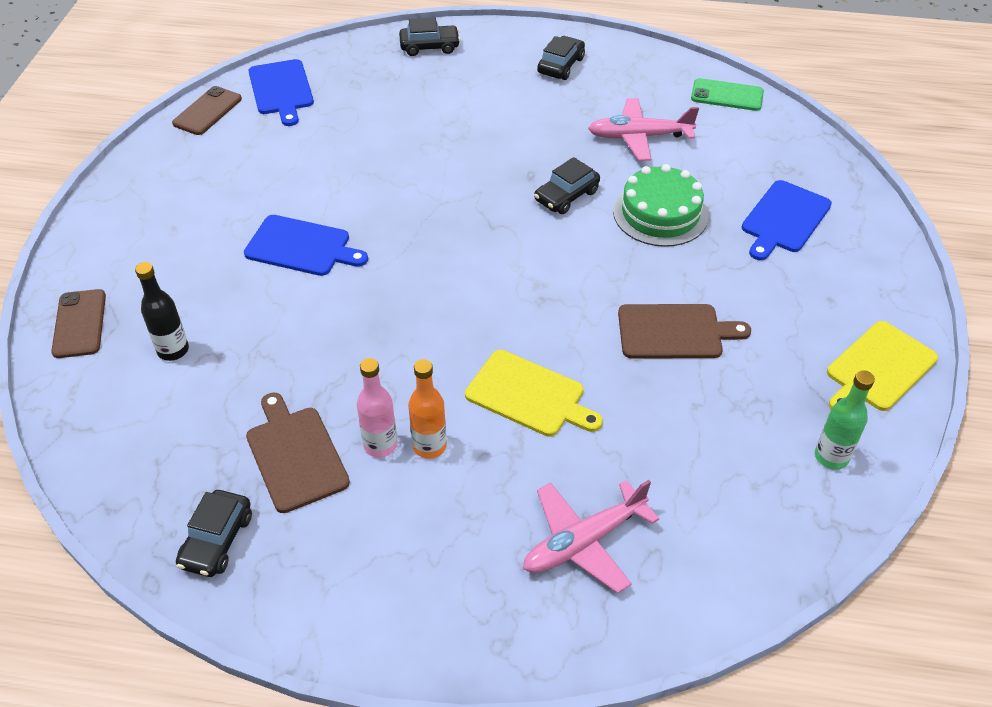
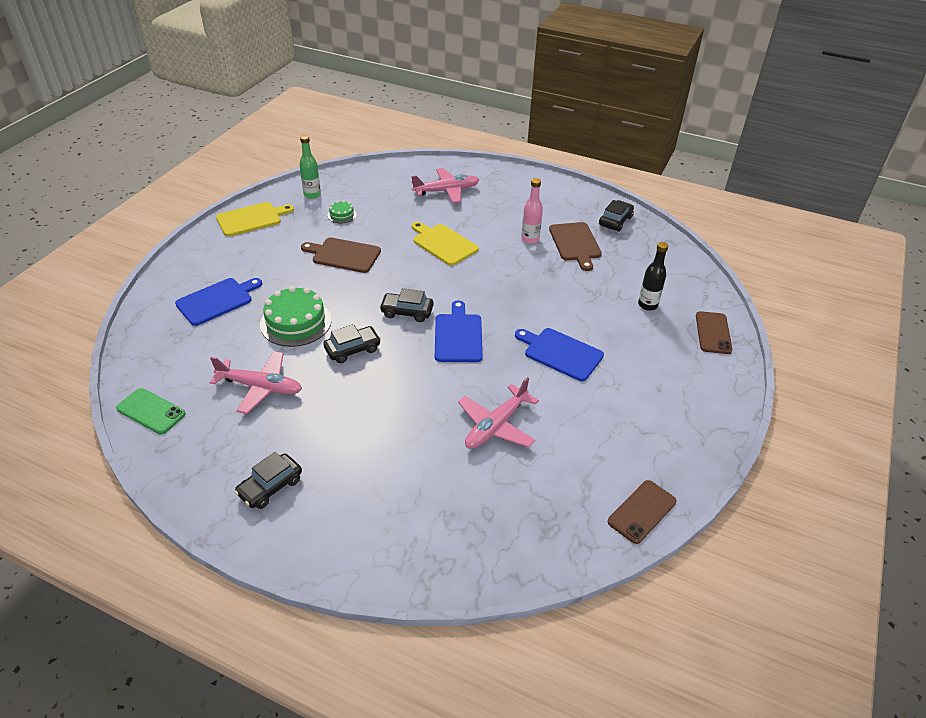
camera: 165 degrees left, 5 degrees down
(281, 90) = (565, 524): blue cutting board -> blue cutting board (458, 336)
(365, 152) = (496, 426): none -> pink plane
(429, 47) = (391, 553): black car -> black car (407, 312)
(429, 446) = (504, 234): orange bottle -> none
(739, 418) = (342, 215): none -> green cake

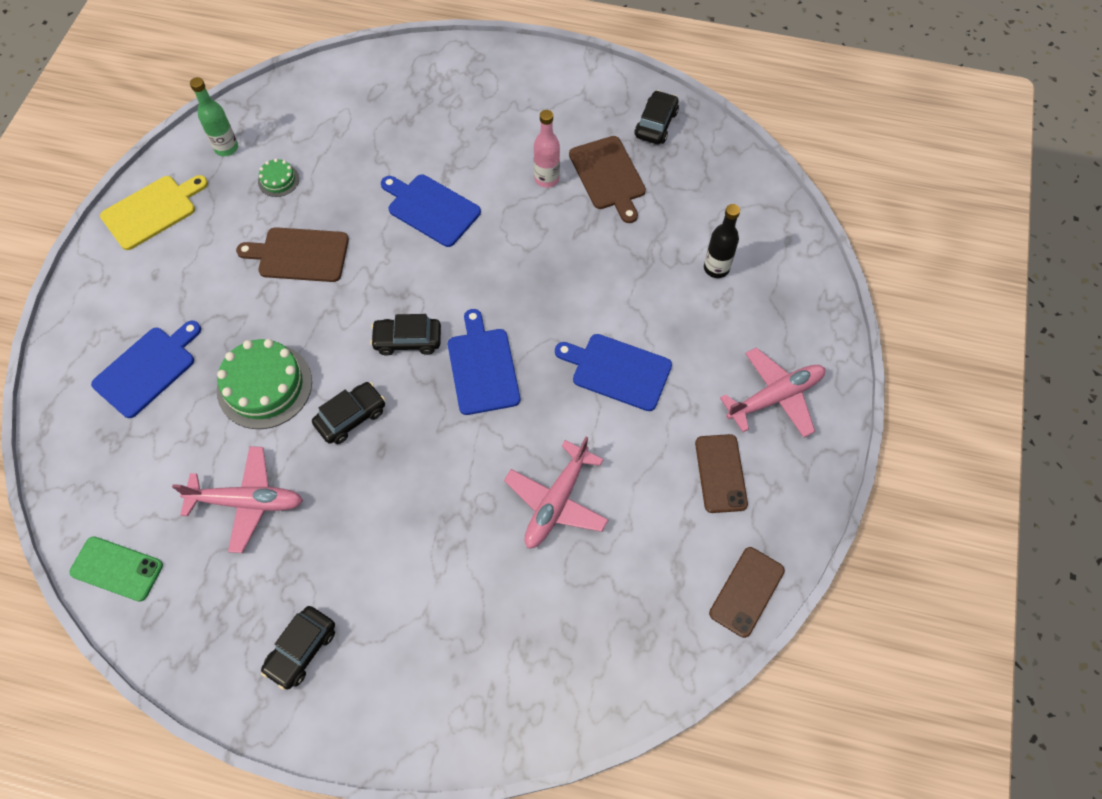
camera: 10 degrees left, 20 degrees up
(443, 244) = (431, 209): yellow cutting board -> blue cutting board
(446, 191) = (415, 107): pink plane -> pink plane (775, 397)
(713, 333) = (803, 300): brown phone -> brown phone (720, 473)

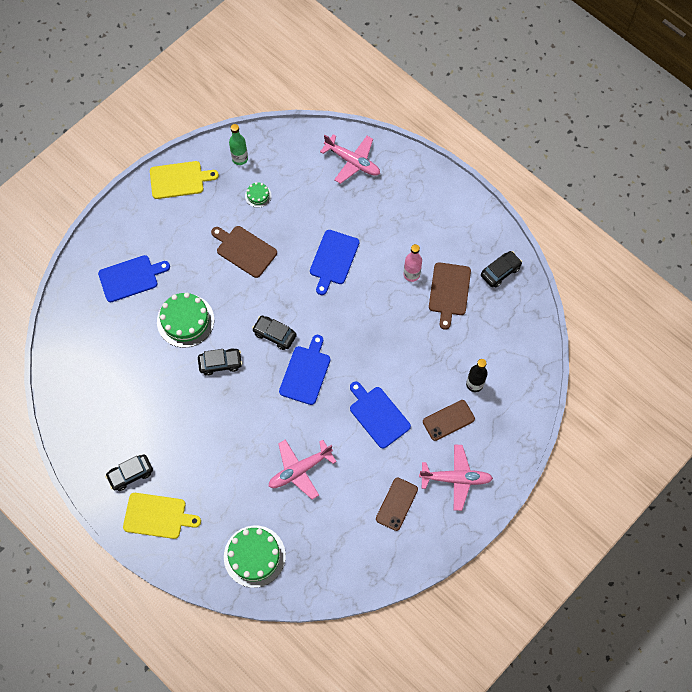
camera: 30 degrees right, 5 degrees up
(117, 569) = (64, 382): green phone -> none
(247, 502) = (144, 381): pink plane -> pink plane (352, 162)
(381, 690) = (157, 516): none -> yellow cutting board
(431, 209) = (333, 259): blue cutting board -> blue cutting board turned 135 degrees counterclockwise
(567, 664) = (254, 556): none -> green cake
(746, 591) = (368, 573): brown phone -> brown phone (448, 420)

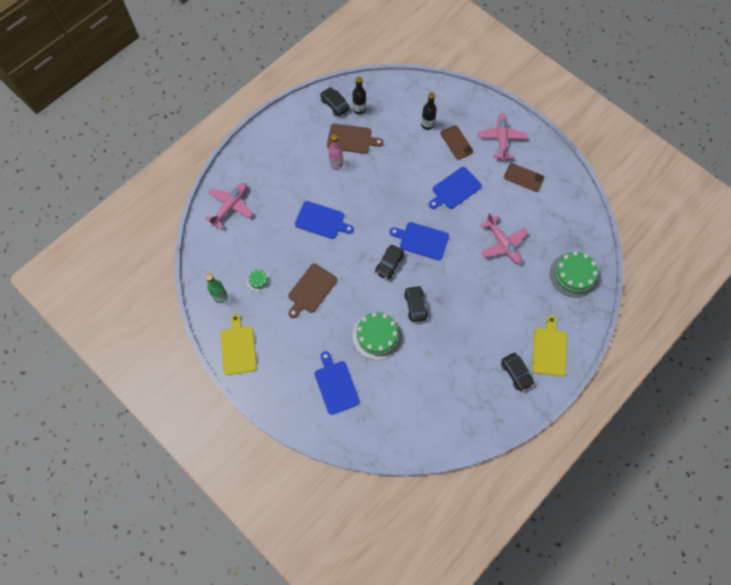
camera: 90 degrees left, 0 degrees up
(494, 301) = (359, 109): none -> black bottle

